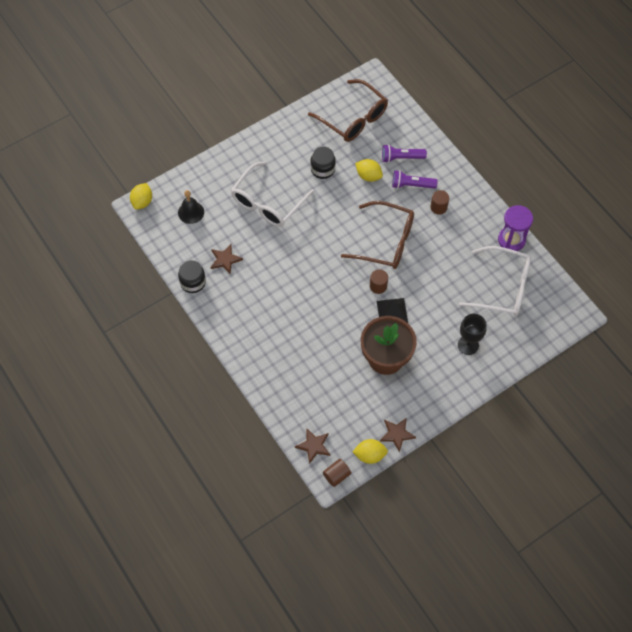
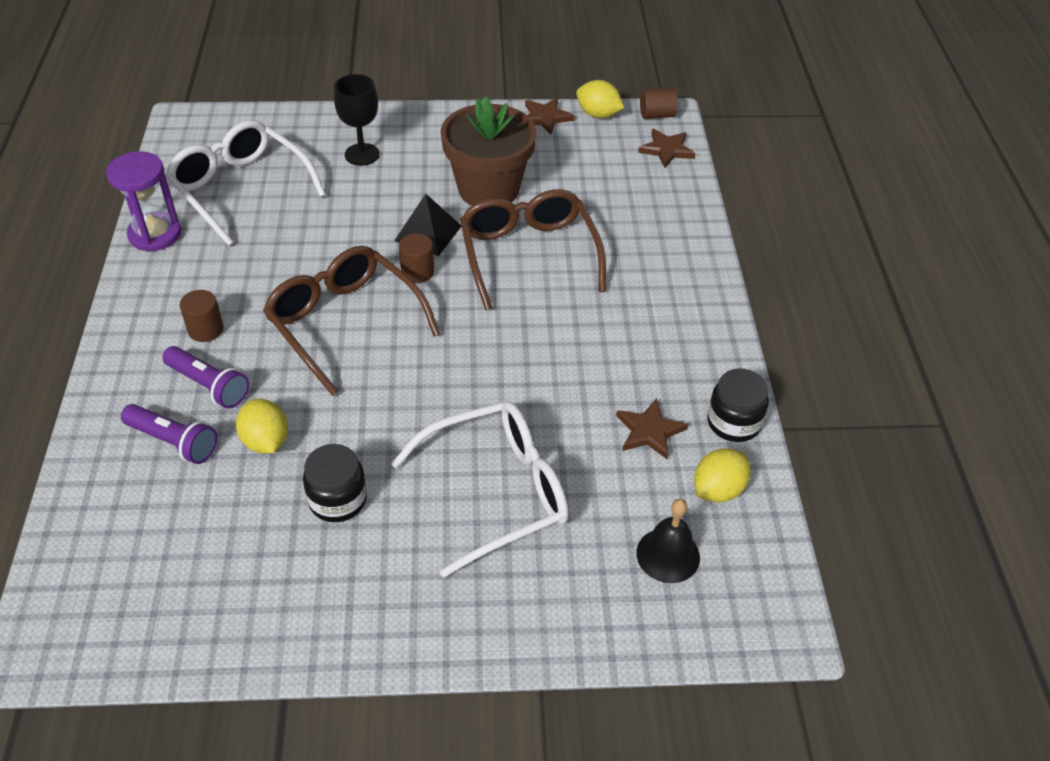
camera: 150 degrees left, 15 degrees down
(142, 202) = (767, 635): yellow lemon -> yellow lemon (718, 490)
(353, 118) = (176, 576): brown glasses -> brown glasses (529, 256)

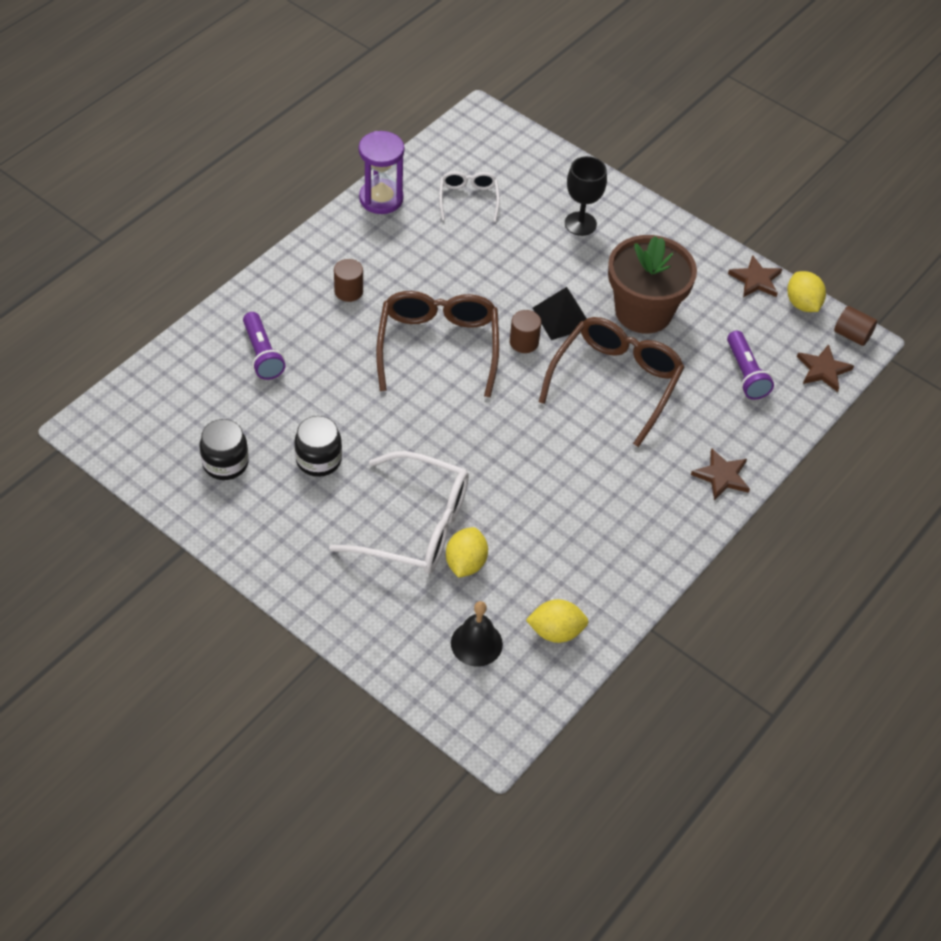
camera: 40 degrees right, 5 degrees up
(208, 386) = (315, 331): purple flashlight -> purple flashlight (745, 374)
(241, 190) = (468, 199): white glasses -> white glasses, size x0.54
(266, 441) = (313, 392): yellow lemon -> yellow lemon (465, 563)
(649, 431) = (556, 562): brown star -> brown star (721, 476)
(733, 423) = (620, 599): black jar -> black jar (225, 463)

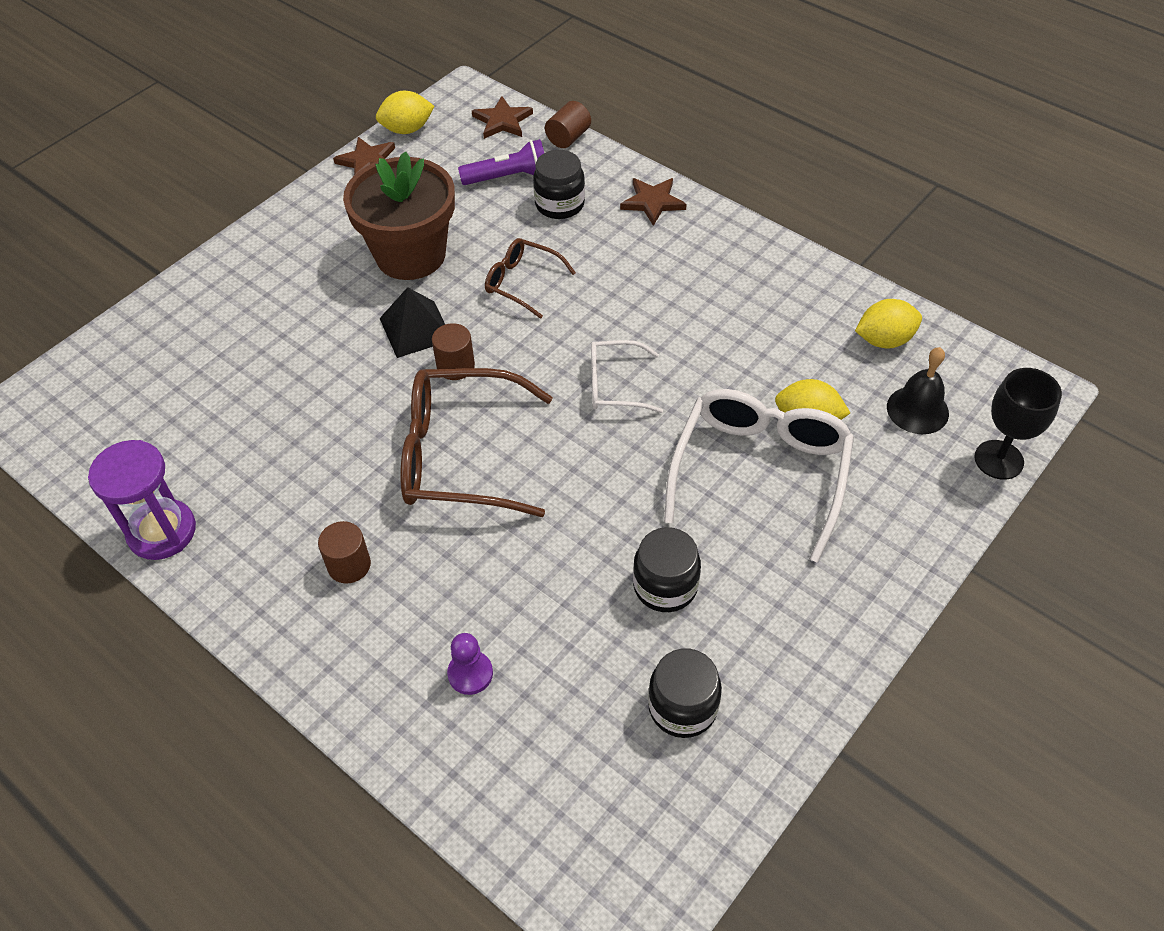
camera: 85 degrees left, 0 degrees up
(262, 354) = (470, 673): purple flashlight -> purple pawn
(468, 199) = (185, 426): white glasses -> white glasses (616, 385)
(556, 631) = (884, 340): yellow lemon -> yellow lemon turned 75 degrees clockwise
(580, 224) = (253, 309): black goblet -> black goblet (998, 460)
(615, 383) = (523, 283): brown glasses -> brown glasses, size x0.54
(713, 409) = (559, 204): none -> black jar
(852, 335) = (454, 98): brown cylinder -> brown cylinder (568, 137)

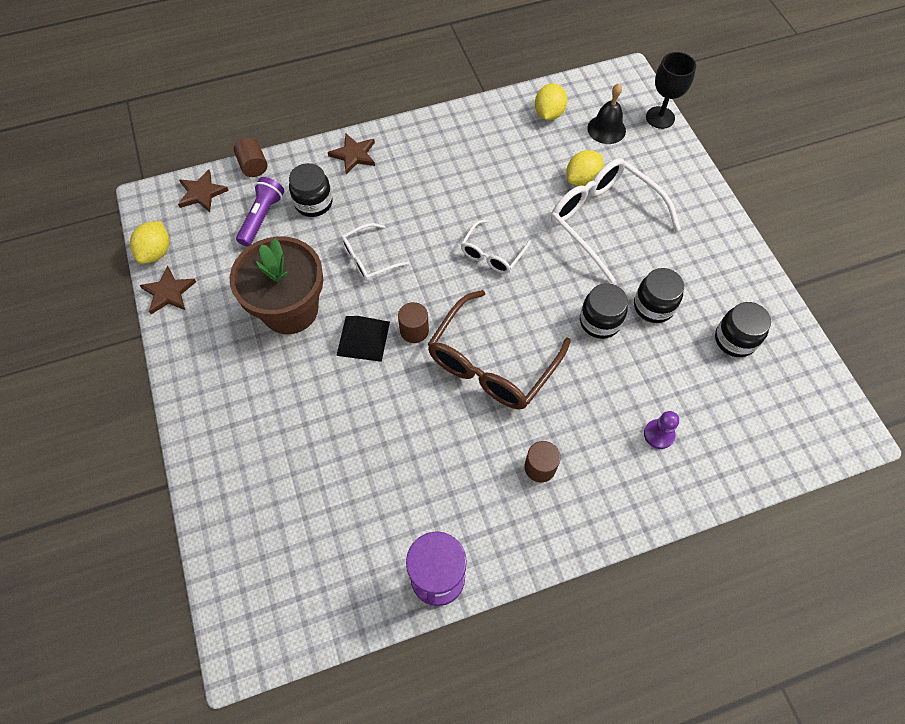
camera: 60 degrees left, 10 degrees up
(523, 283) = (369, 258): brown glasses -> white glasses
(597, 536) = (600, 321): none -> black jar

